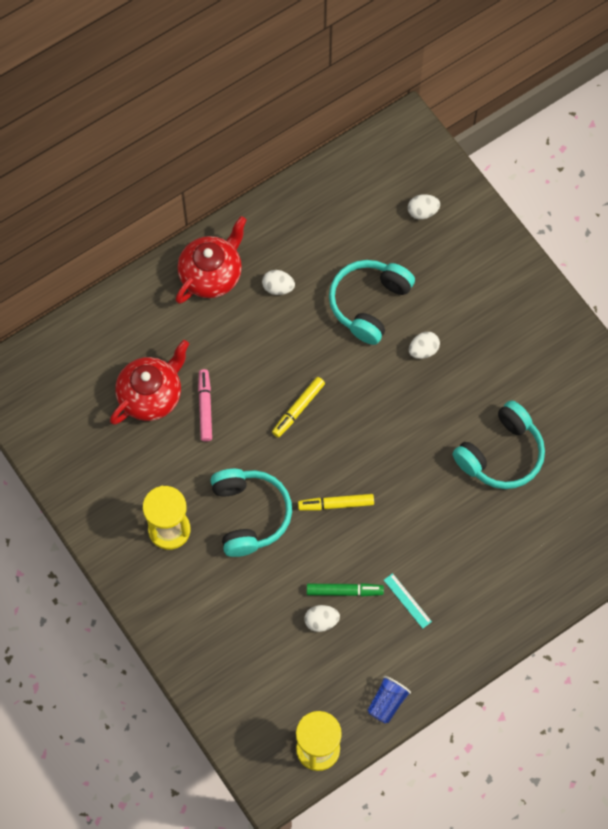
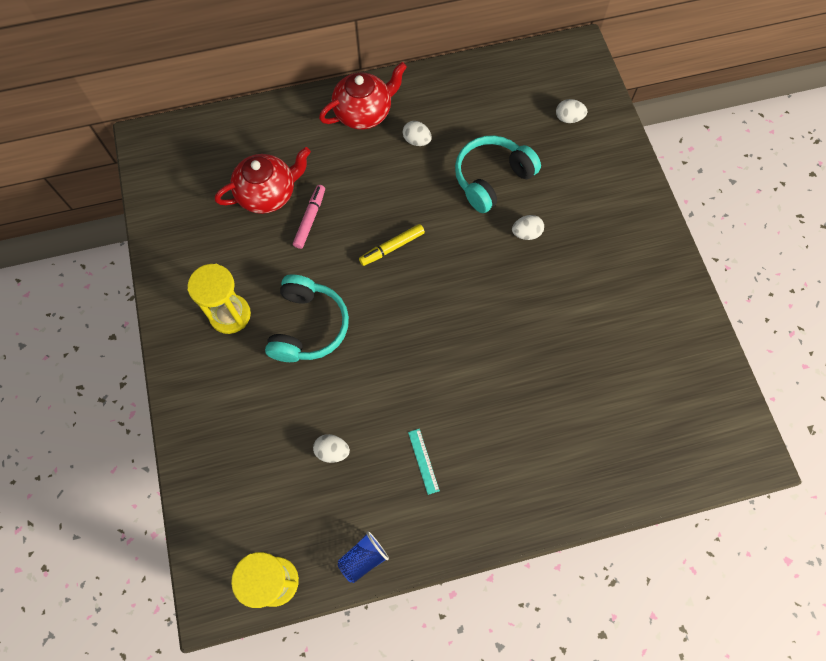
camera: 20 degrees right, 0 degrees up
(336, 504) = (392, 344): yellow marker -> none
(344, 591) = (366, 429): green marker -> none
(501, 454) = (566, 351): turquoise headphones -> none

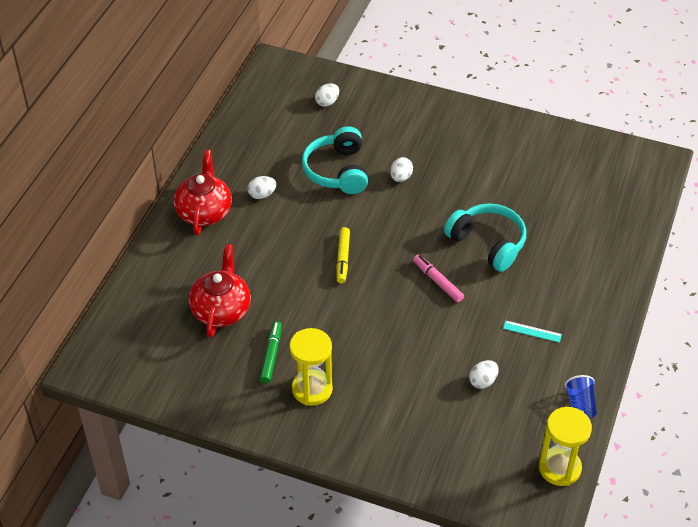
camera: 55 degrees left, 20 degrees down
(245, 261) = (271, 355): none -> green marker
(308, 326) = (366, 344): turquoise headphones -> turquoise headphones (488, 243)
(310, 219) = (271, 295): pink marker -> pink marker (438, 282)

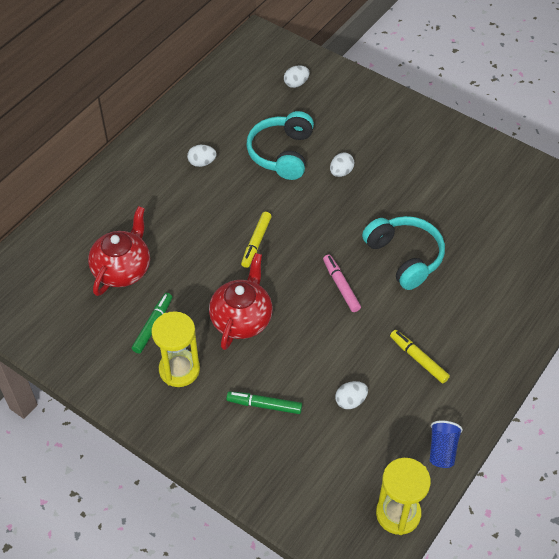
camera: 15 degrees right, 5 degrees up
(204, 212) = (142, 169): red teapot -> red teapot (242, 319)
(405, 403) = (265, 405): none -> green marker
(532, 331) = (418, 359): turquoise ruler -> yellow marker

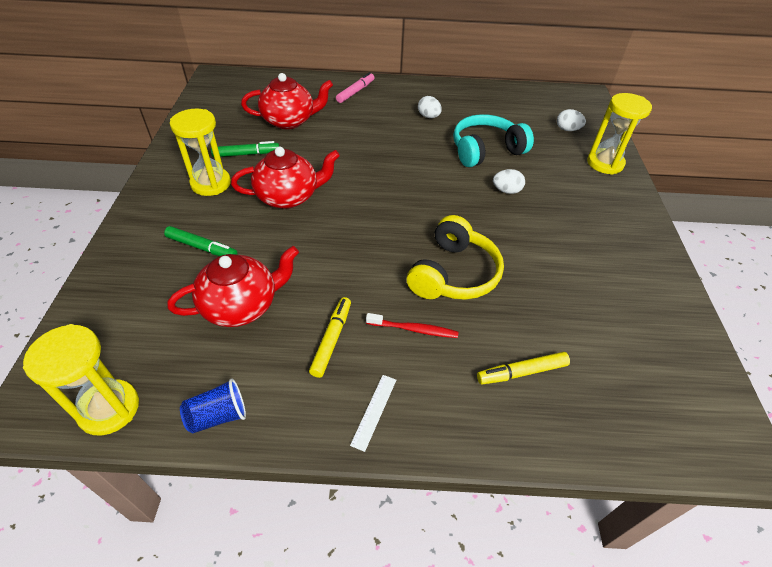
camera: 55 degrees right, 5 degrees down
(256, 242) = (377, 173): yellow marker -> yellow marker (522, 372)
(265, 405) = (201, 247): green marker -> green marker turned 135 degrees clockwise
(341, 286) = (376, 243): pink marker -> pink marker (355, 92)
(350, 401) = (241, 305): white egg -> red teapot
(354, 92) = (605, 163): none -> yellow hourglass
(404, 257) = (453, 274): turquoise headphones -> yellow headphones
(439, 308) = (414, 329): none -> red toothbrush
(489, 363) = (374, 411): none -> white ruler

